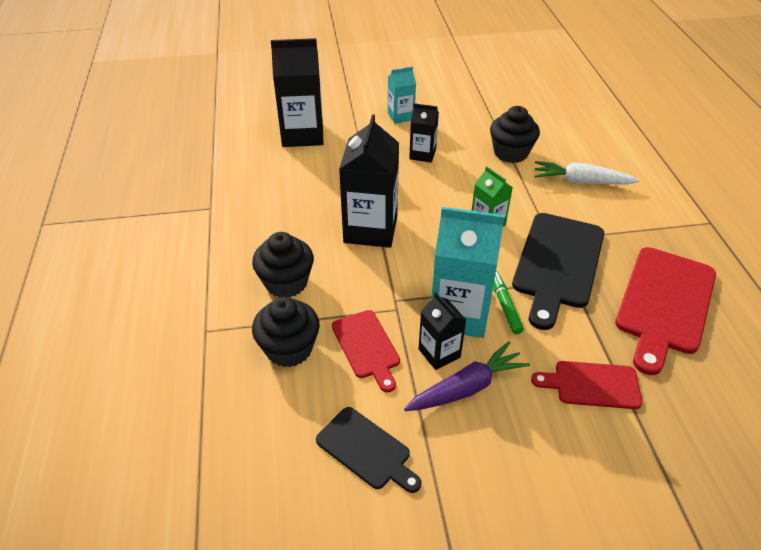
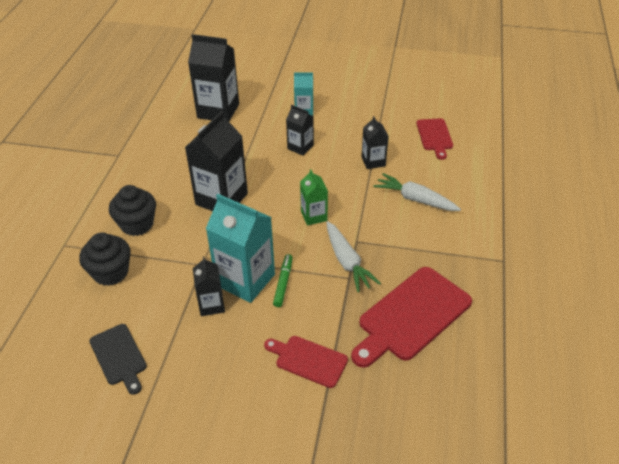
camera: 20 degrees right, 0 degrees up
(366, 347) = (163, 286): red cutting board -> red cutting board (434, 136)
(467, 387) = (214, 335): purple carrot -> none
(511, 153) = (373, 161): black cupcake -> black carton
(557, 264) = (347, 262): black cutting board -> white carrot

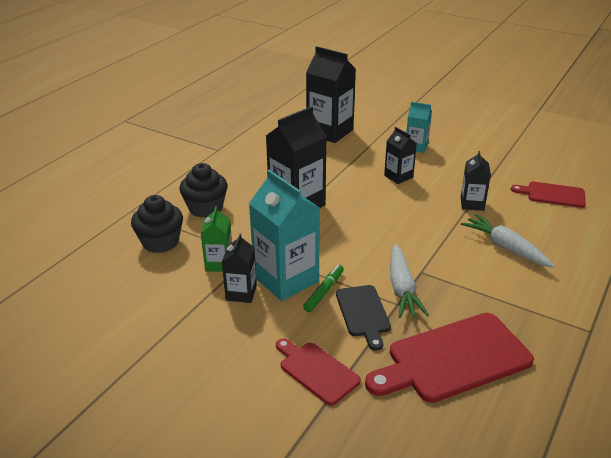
camera: 20 degrees right, 10 degrees down
(119, 357) = (129, 315): black cutting board -> black cutting board (363, 313)
(314, 216) = (385, 239): green carton -> green carton (219, 264)
(434, 136) = (552, 194): red cutting board -> red cutting board turned 90 degrees clockwise

